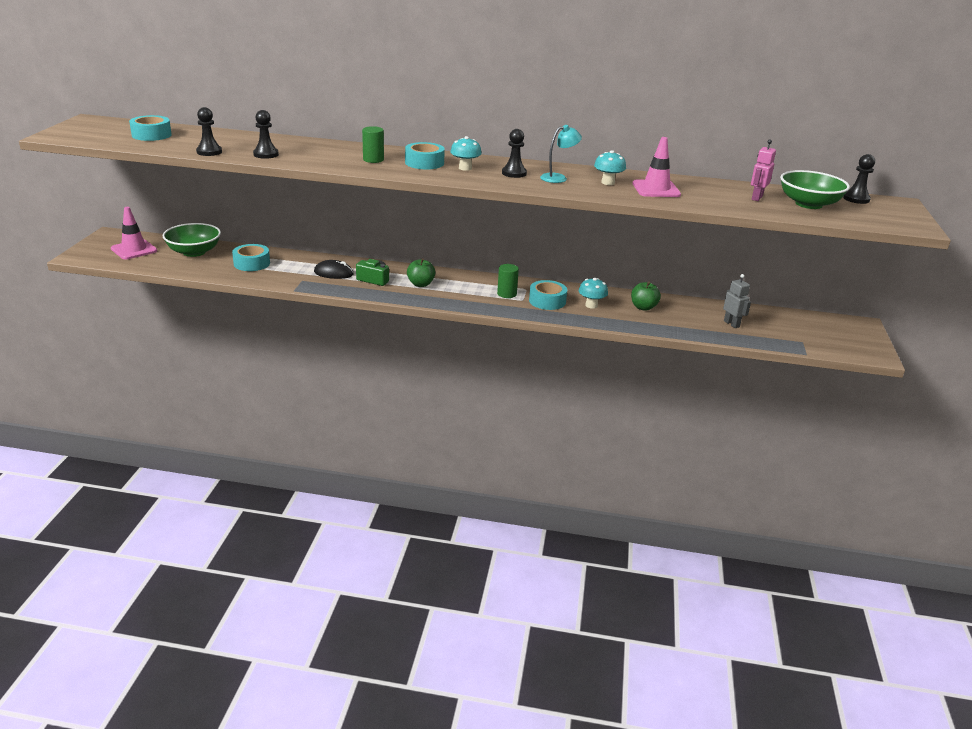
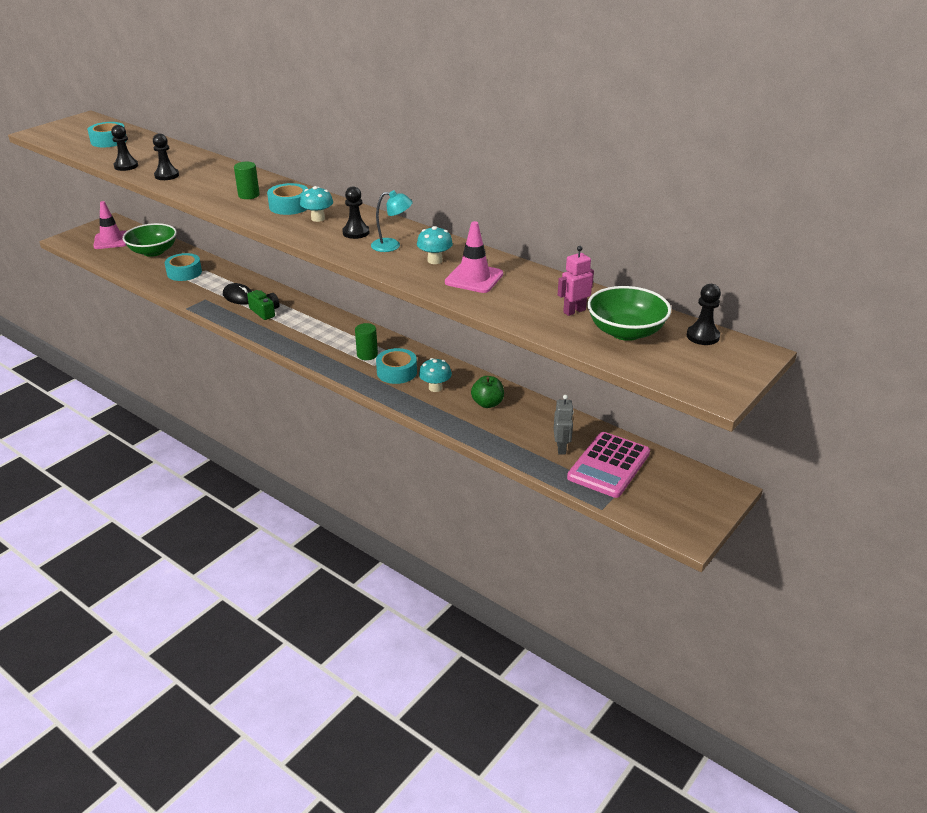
camera: 30 degrees right, 5 degrees up
(420, 284) = (300, 325): green apple -> none
(775, 327) = (609, 465): none -> pink calculator

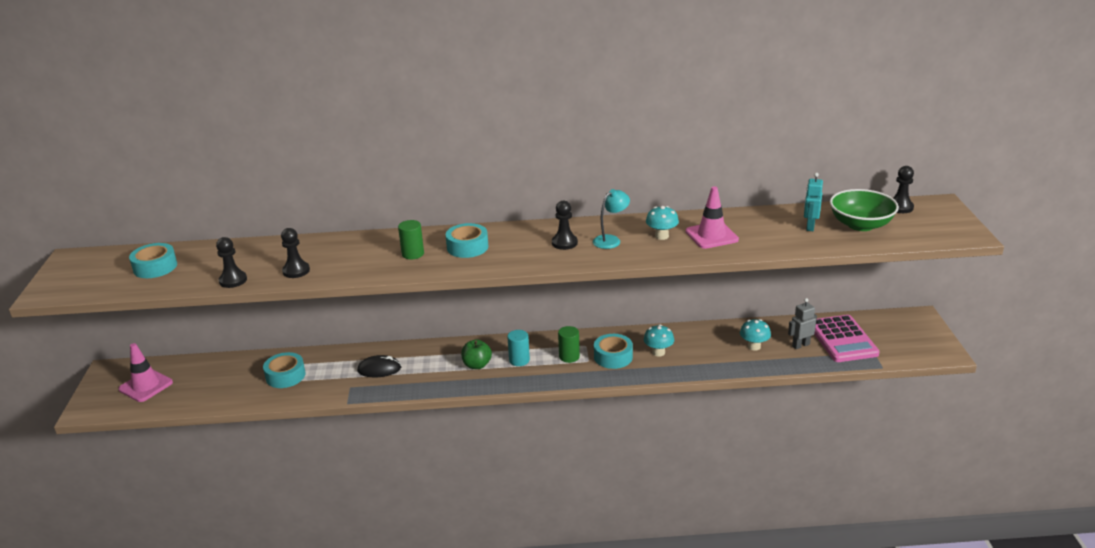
camera: 40 degrees left, 5 degrees down
(153, 251) = (215, 374): green bowl -> none
(265, 311) = (426, 369): green camera -> none
(318, 218) = (512, 246): turquoise mushroom -> turquoise mushroom (754, 346)
(330, 338) = (519, 360): none -> turquoise cylinder
(487, 403) = (709, 343): green apple -> green apple (477, 365)
(561, 448) = (800, 345): grey robot -> grey robot turned 75 degrees counterclockwise
(574, 311) = (810, 227): pink robot -> turquoise robot

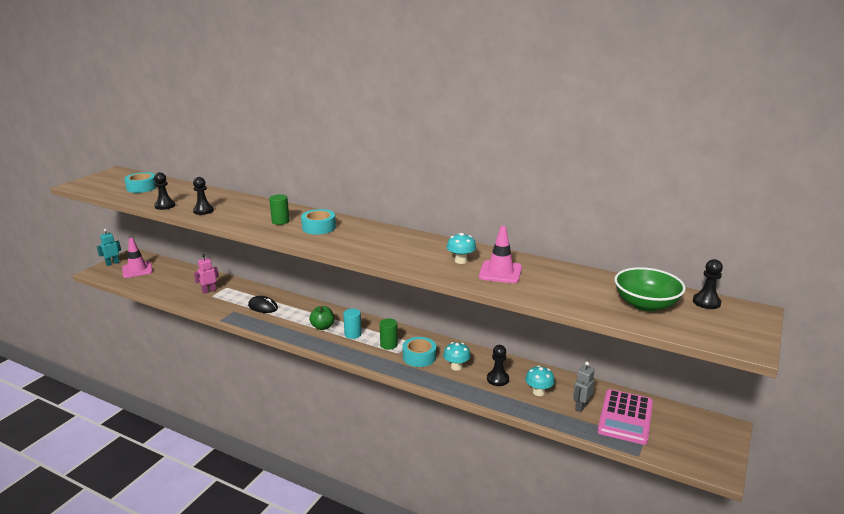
camera: 30 degrees right, 5 degrees down
(285, 376) = (209, 291): turquoise tape -> pink robot
(564, 243) = (384, 244): black pawn -> black pawn (497, 379)
(611, 240) = (419, 252): turquoise lamp -> none
(800, 345) = (581, 407): grey robot -> grey robot turned 60 degrees counterclockwise
(810, 227) = (595, 291): turquoise robot -> turquoise robot (112, 263)

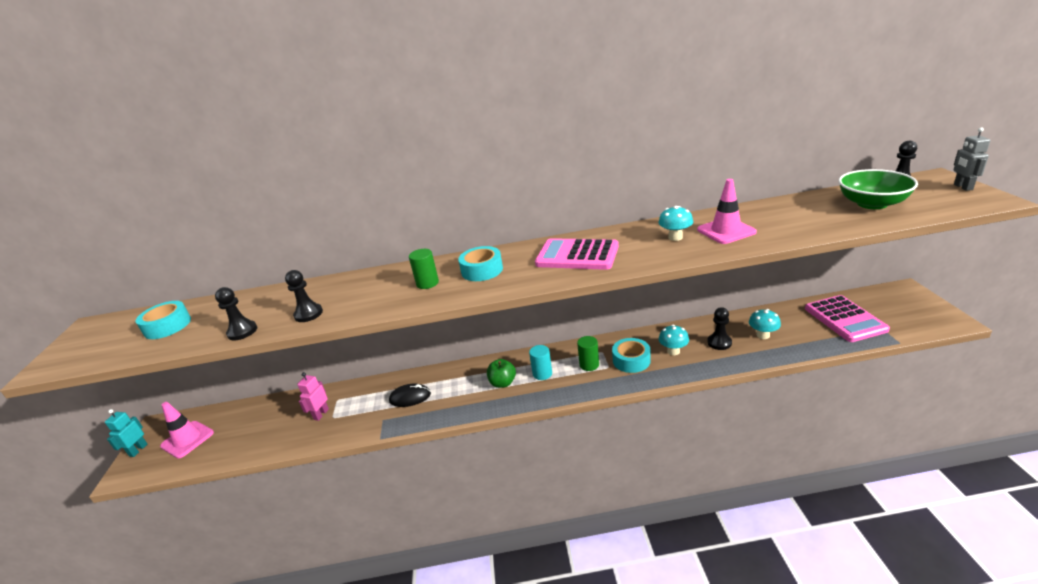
camera: 30 degrees left, 5 degrees up
(383, 244) = (577, 255): none -> pink calculator
(581, 407) = (807, 329): grey robot -> grey robot (962, 187)

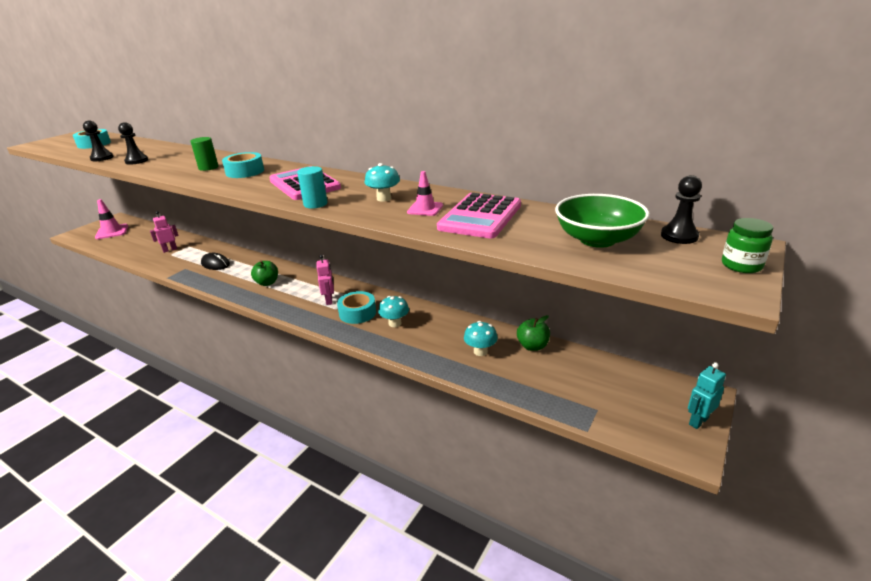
camera: 35 degrees right, 0 degrees up
(138, 450) = (92, 226): turquoise robot -> turquoise robot (698, 421)
(542, 374) = (295, 290): turquoise cylinder -> turquoise cylinder (315, 204)
(589, 365) = (329, 300): green cylinder -> pink robot
(719, 342) = (437, 337): black pawn -> none
(726, 231) = (425, 209): pink traffic cone -> pink traffic cone, size x0.64
(783, 314) = (532, 346): none -> green apple
(845, 319) = (578, 381): pink calculator -> pink calculator (480, 217)
(962, 187) = (741, 265): grey robot -> green jar

